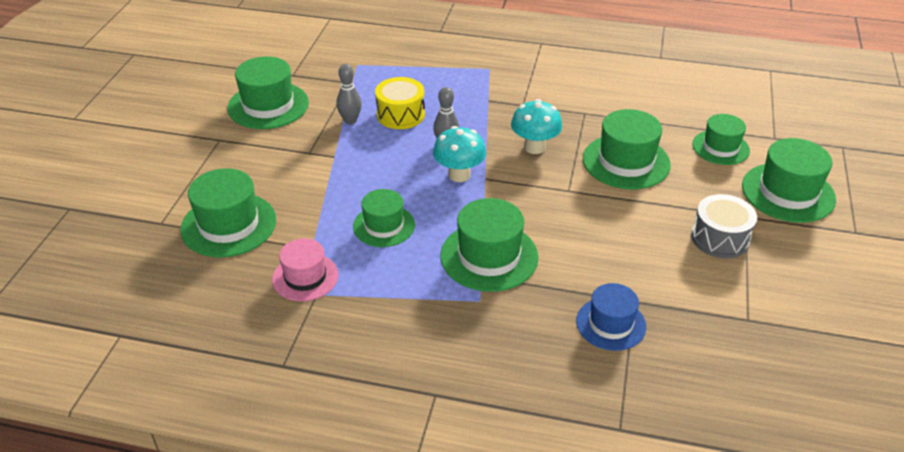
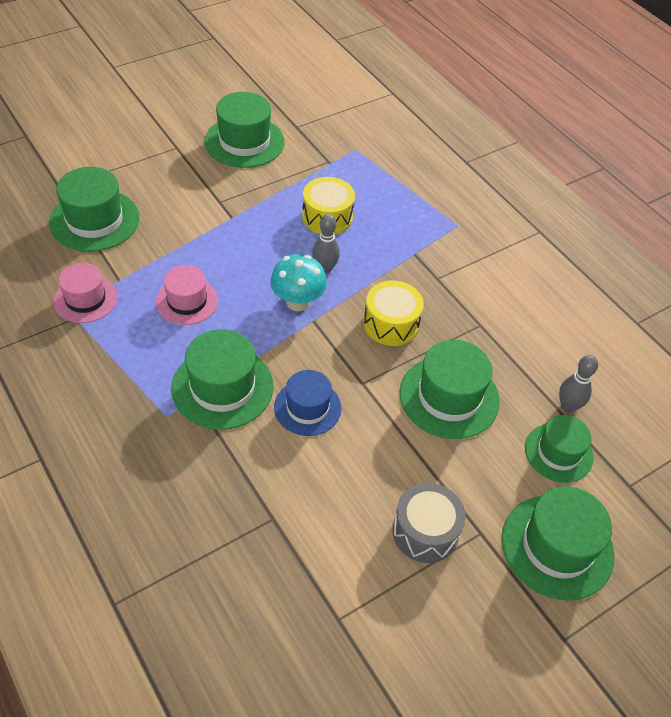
camera: 40 degrees right, 10 degrees up
(350, 120) = (283, 195): grey bowling pin -> grey bowling pin (568, 406)
(384, 226) = (187, 301): green hat -> pink hat
(534, 147) = (391, 324): turquoise mushroom -> yellow drum
(610, 324) = (228, 520): blue hat -> blue hat (307, 407)

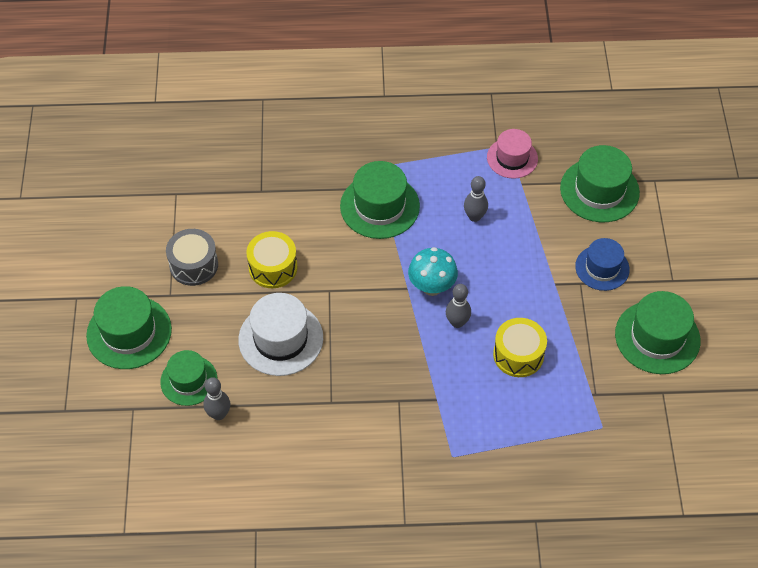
camera: 125 degrees right, 5 degrees up
(187, 301) = (474, 217): pink hat -> grey bowling pin
(307, 407) = (330, 247): blue hat -> blue hat (602, 268)
(391, 324) = (371, 338): yellow drum -> yellow drum (273, 267)
(449, 397) = (280, 339): green hat -> white hat

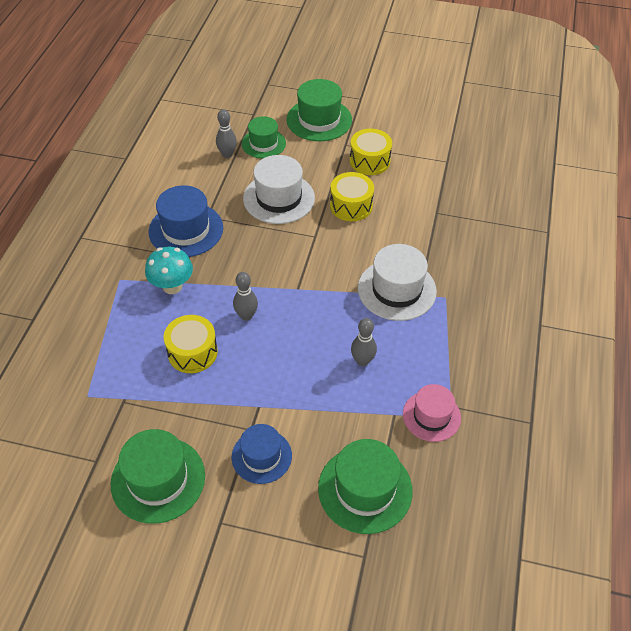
camera: 105 degrees right, 5 degrees down
(194, 265) = (369, 161): grey drum -> yellow drum
(358, 416) = (186, 230): none -> blue hat
(379, 206) = (396, 289): green hat -> white hat
(432, 286) = (292, 307): turquoise mushroom -> turquoise mushroom (172, 286)

